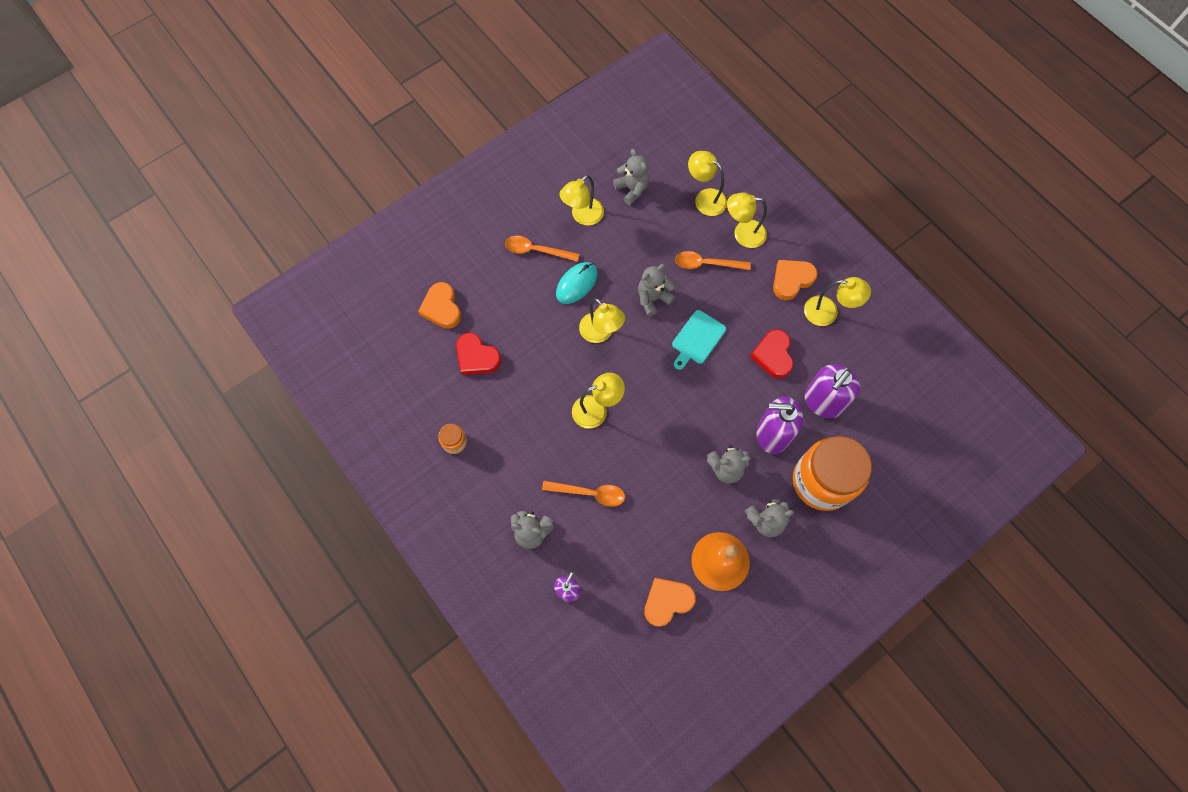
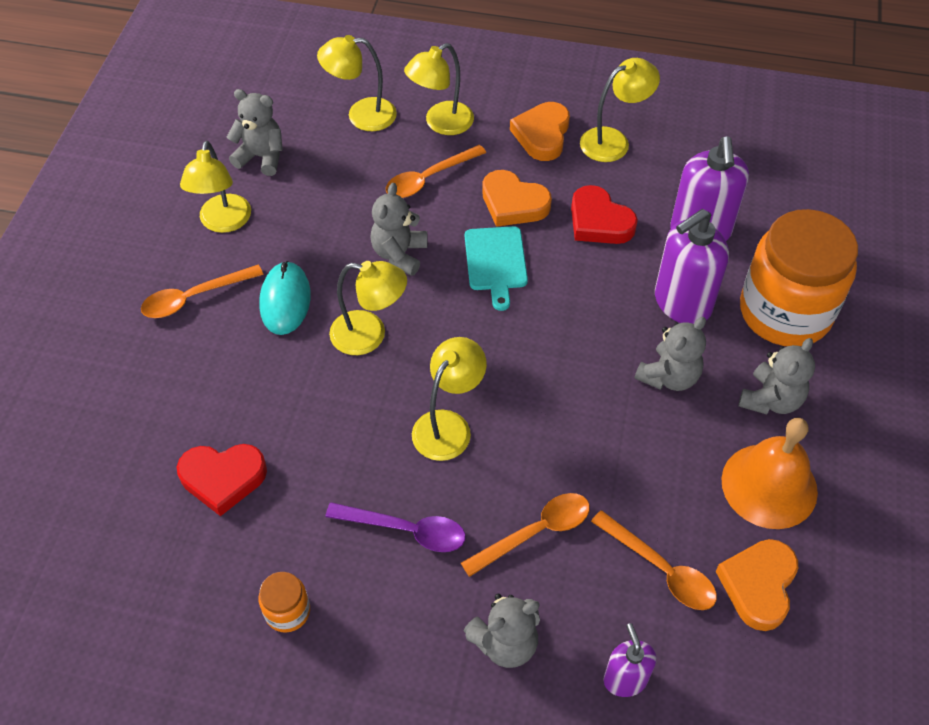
camera: 40 degrees left, 15 degrees down
(442, 308) = (115, 453): orange heart -> orange heart (513, 203)
(534, 445) = (406, 530): none -> purple spoon
(630, 557) = (660, 569): none -> orange spoon

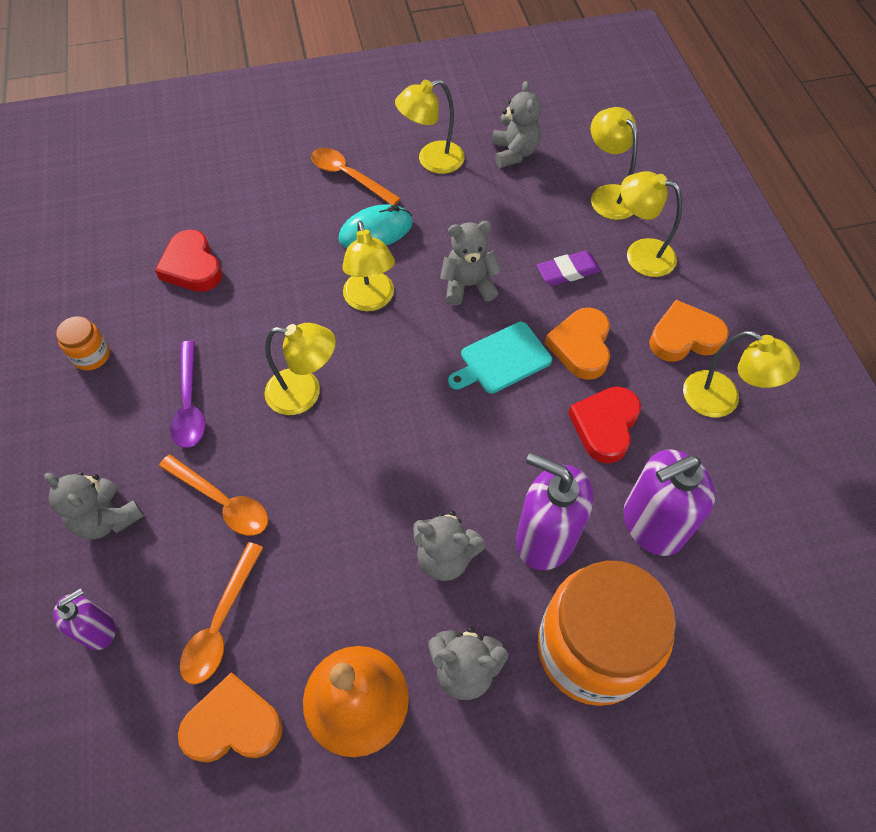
camera: 65 degrees right, 5 degrees up
(429, 178) = (568, 271): orange spoon -> purple eraser

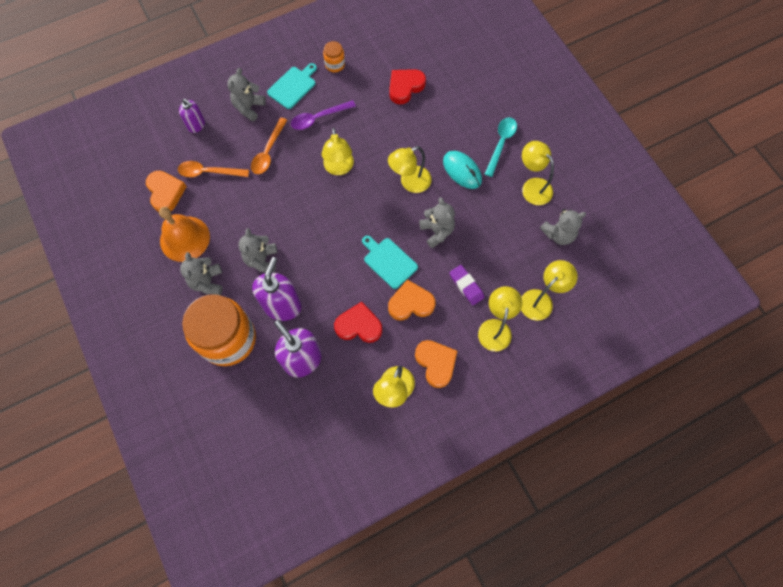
camera: 75 degrees right, 10 degrees up
(101, 431) = (293, 86): none -> turquoise cutting board
(349, 176) = (501, 144): orange spoon -> turquoise spoon

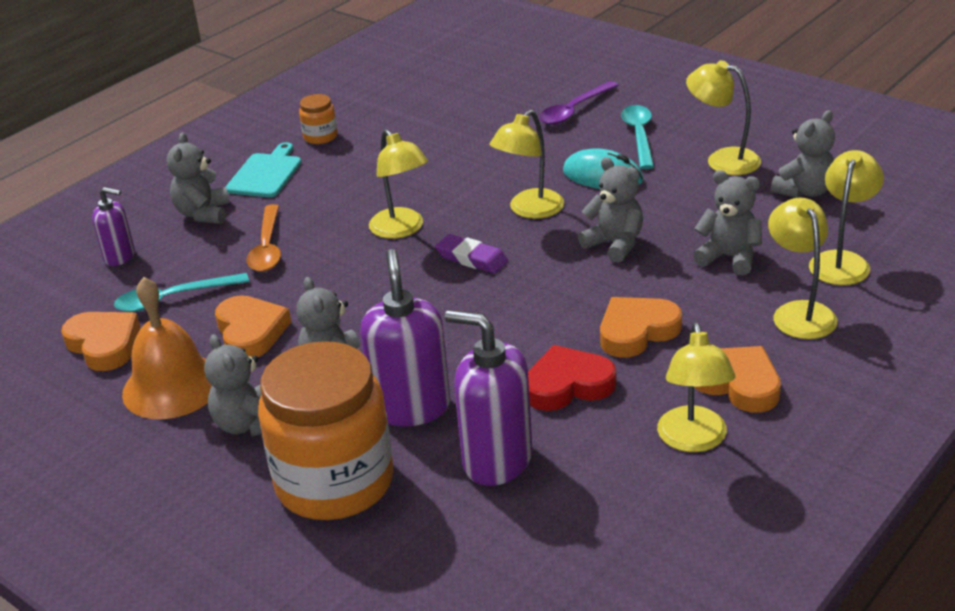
camera: 20 degrees left, 35 degrees down
(209, 172) = (173, 299): orange spoon -> turquoise spoon
(234, 216) = (250, 332): none -> orange heart
(318, 118) = (330, 192): purple spoon -> purple spoon (574, 110)
(389, 261) = (562, 299): turquoise cutting board -> none
(405, 87) = (449, 127): red heart -> none
(466, 286) = (711, 284): purple eraser -> purple eraser (472, 258)
(487, 269) = (729, 257): none -> grey teddy bear

